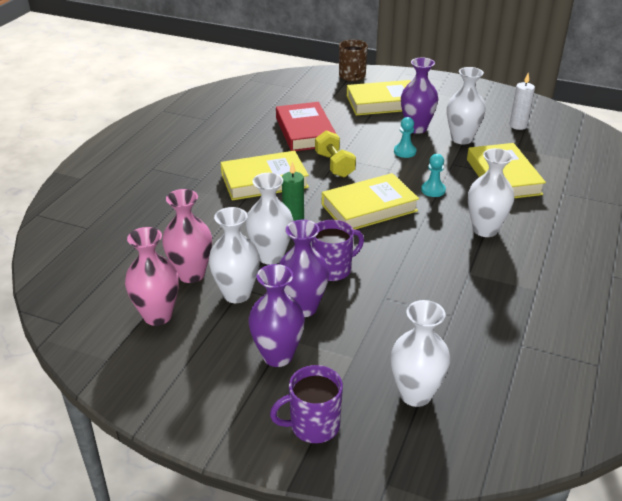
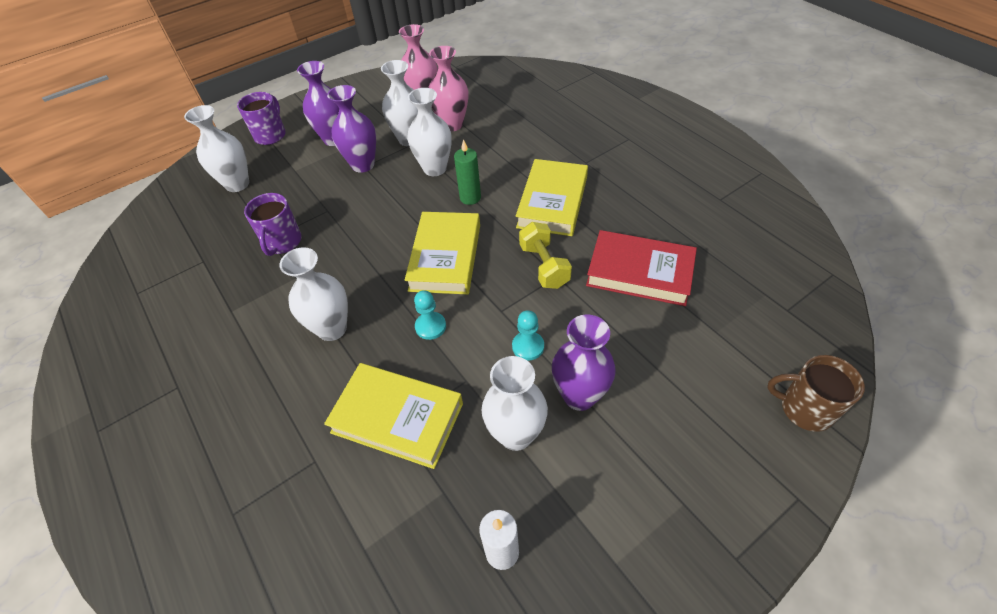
camera: 125 degrees right, 15 degrees up
(333, 269) = (386, 196): purple mug -> purple mug (282, 242)
(334, 165) = (544, 266): yellow dumbbell -> yellow dumbbell turned 60 degrees clockwise
(383, 103) = (683, 399): yellow book -> none

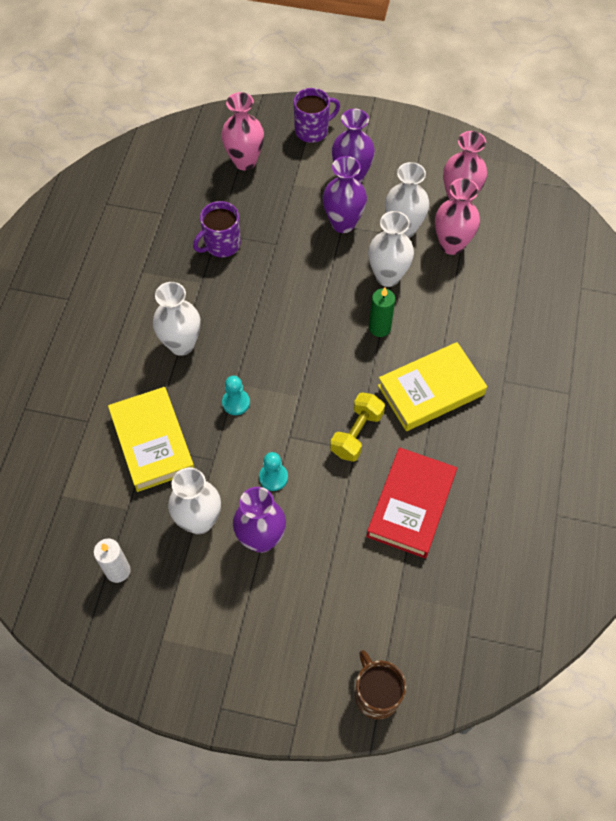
camera: 45 degrees right, 10 degrees up
(237, 184) = (245, 161): white vase -> pink vase
(445, 257) = (304, 361): yellow book -> none
(639, 272) = (411, 505): red book -> red book turned 45 degrees clockwise

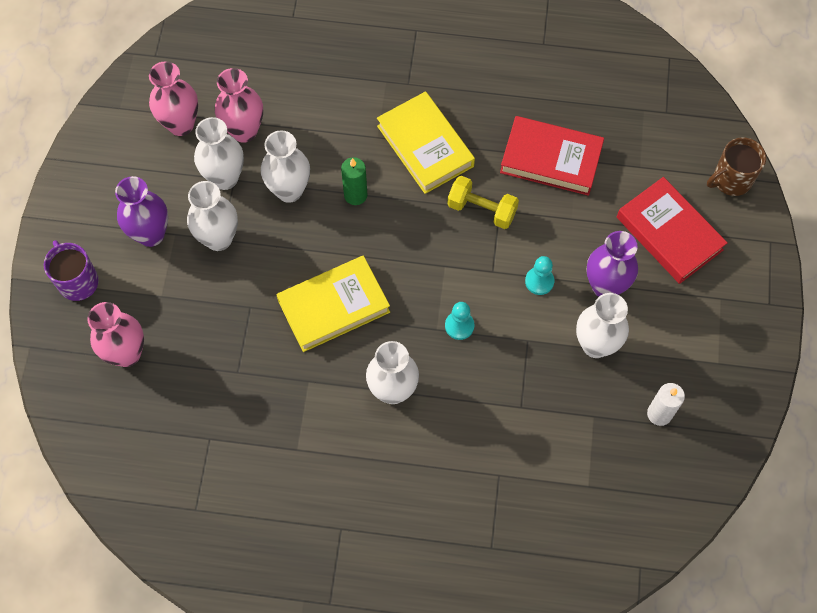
camera: 95 degrees left, 5 degrees up
(152, 442) = (515, 403): yellow book -> yellow book (333, 306)
(221, 244) = (253, 365): purple mug -> none
(315, 613) = (669, 233): none -> red book
(343, 223) = (218, 238): purple vase -> white vase

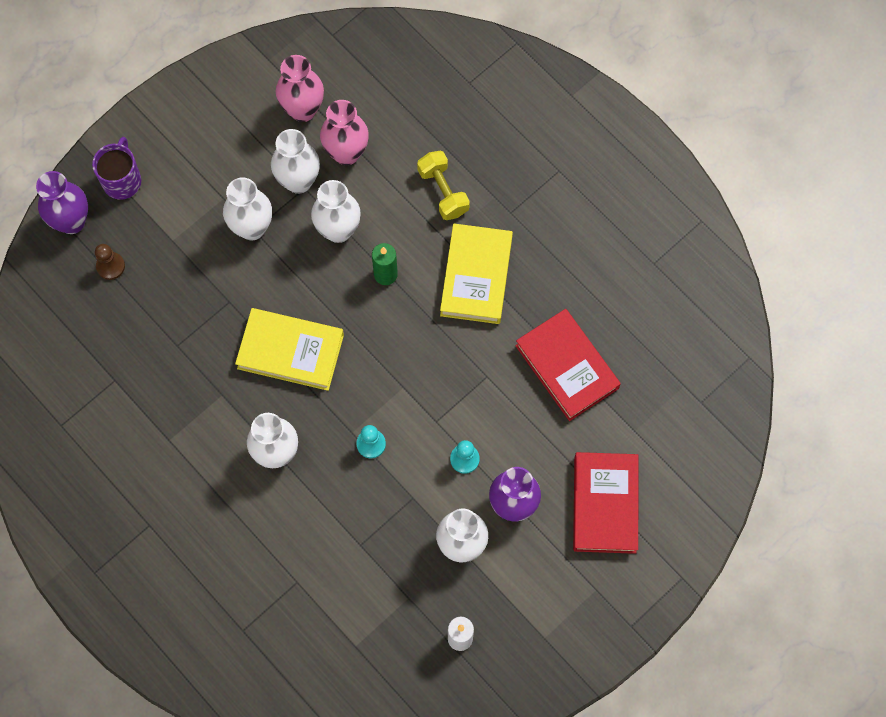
camera: 40 degrees right, 5 degrees up
(127, 353) = (110, 266): pink vase -> brown pawn
(151, 234) = (205, 184): purple vase -> purple vase (71, 221)
(482, 210) = (473, 365): yellow dumbbell -> yellow dumbbell (443, 191)
(731, 180) = (699, 501): brown mug -> none

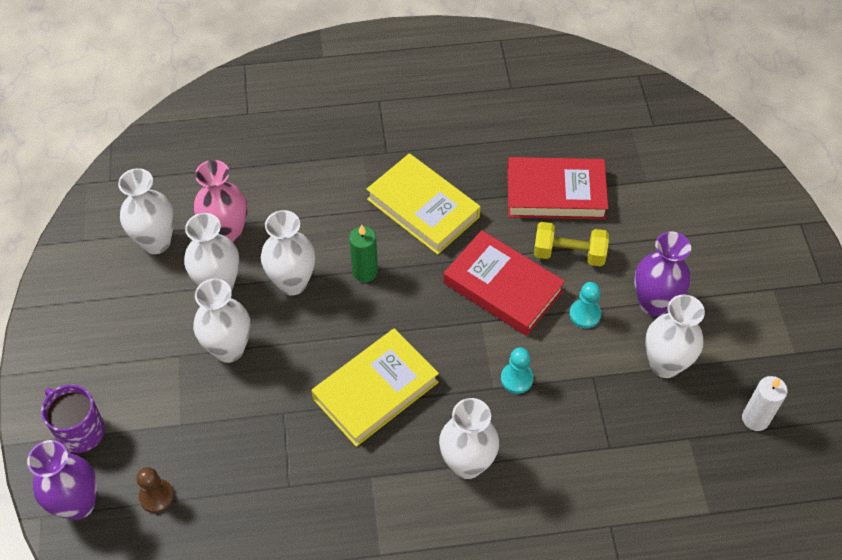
camera: 55 degrees left, 15 degrees down
(303, 110) = (156, 242): pink vase -> white vase
(443, 191) = (326, 186): yellow dumbbell -> yellow dumbbell (569, 254)
(604, 504) = (698, 238): red book -> red book (502, 287)

